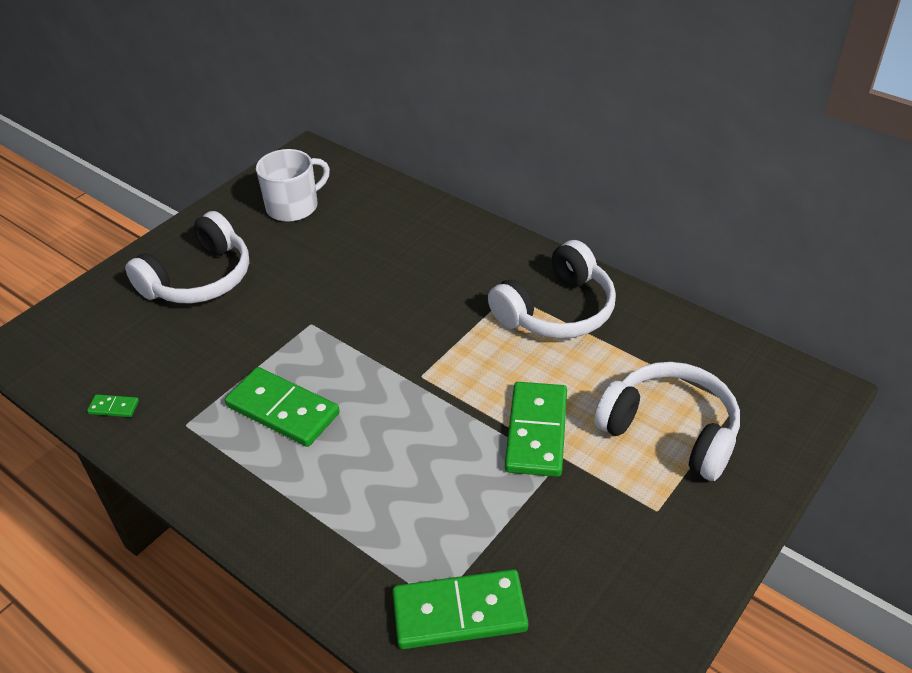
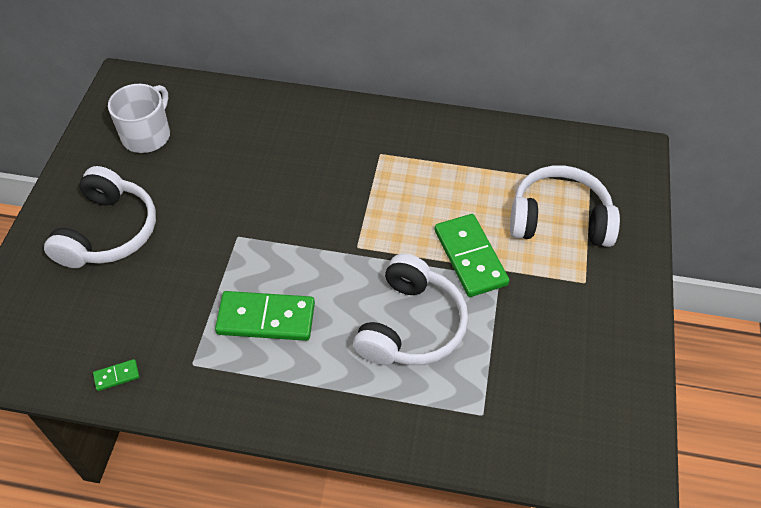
camera: 30 degrees left, 10 degrees up
(459, 612) = (502, 414): green domino -> none
(556, 310) = (424, 154): white headphones -> white headphones (411, 325)

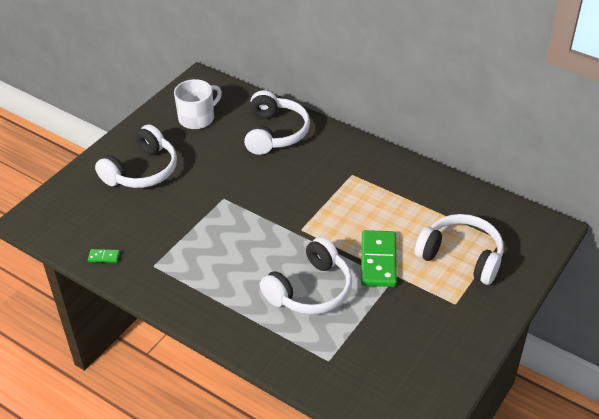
camera: 25 degrees right, 10 degrees down
(257, 126) = (274, 133): none -> white headphones
(266, 318) = (215, 254): green domino -> none

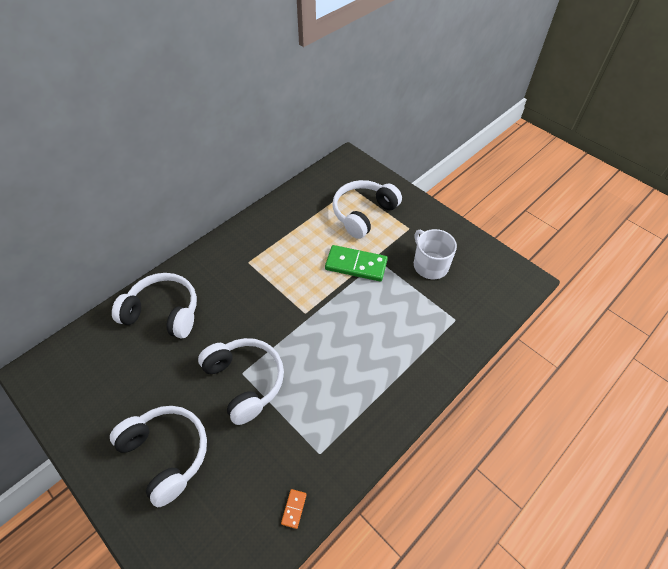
camera: 80 degrees left, 10 degrees up
(104, 257) = (294, 509): green domino -> orange domino
(197, 118) = (102, 383): white mug -> white mug (430, 265)
(310, 290) = (379, 319): white headphones -> white headphones (245, 381)

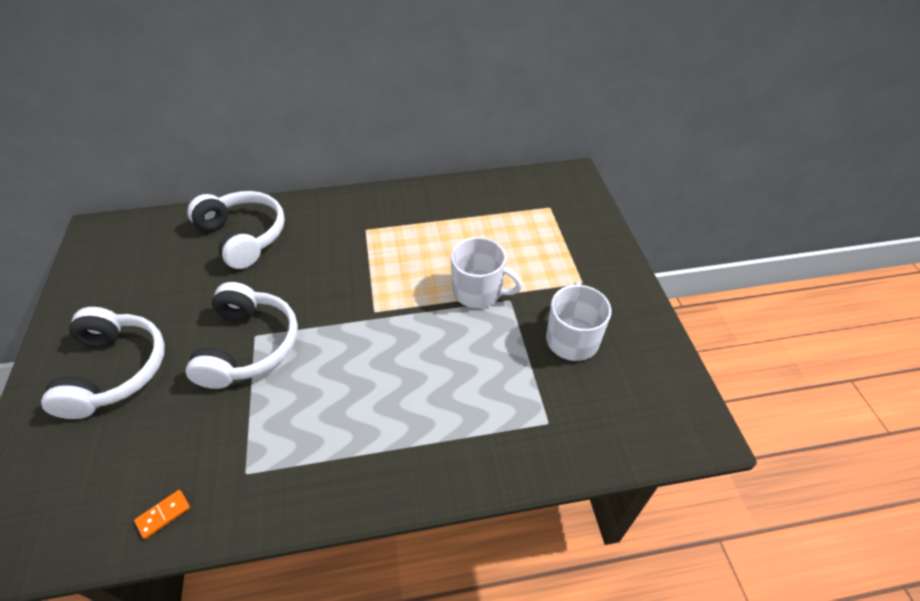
camera: 35 degrees right, 5 degrees down
(356, 265) = (478, 291): green domino -> white mug
(363, 214) = (538, 240): white headphones -> none

